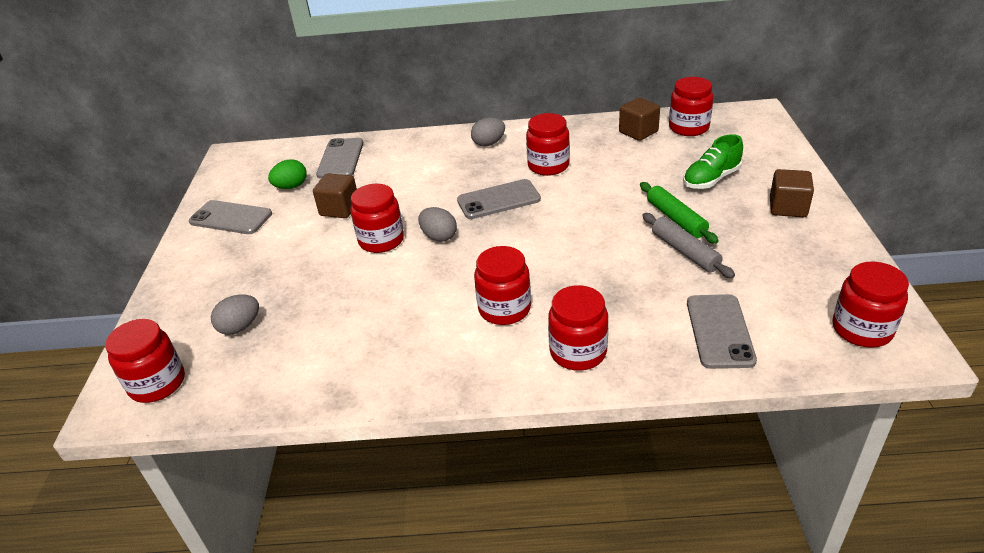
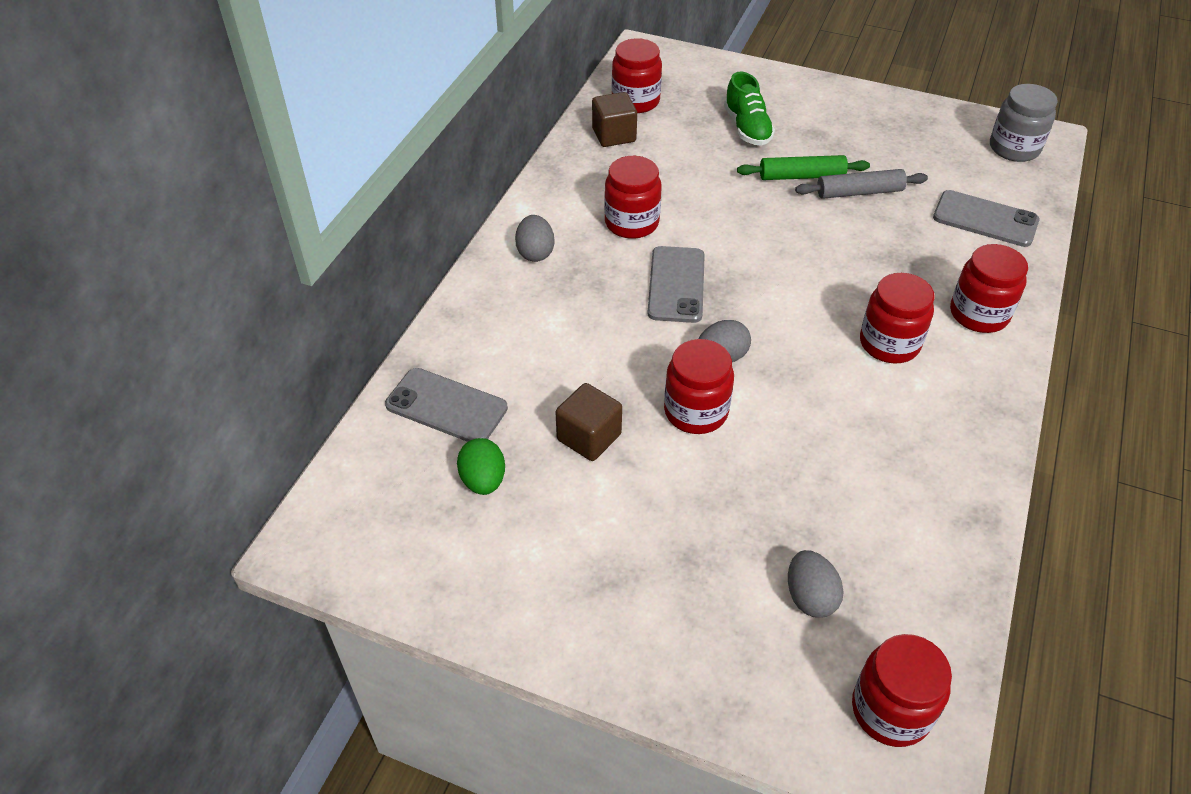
camera: 70 degrees left, 10 degrees up
(231, 218) = (521, 572): grey phone -> none
(787, 207) = (826, 108): brown cube -> none
(862, 329) = (1014, 148): red jar -> grey jar

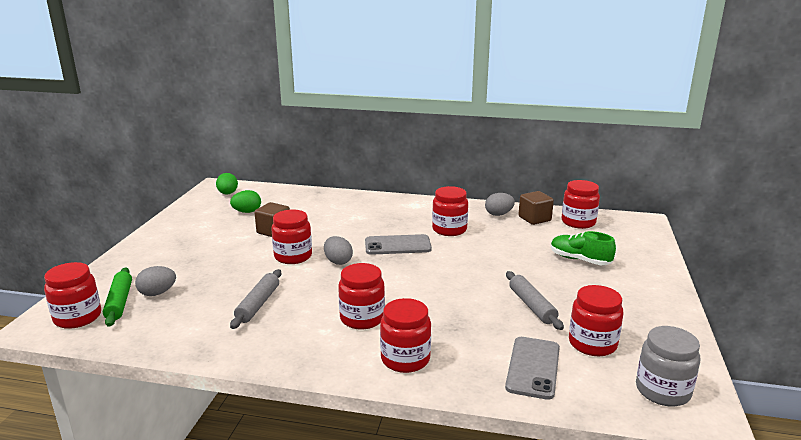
camera: 80 degrees right, 25 degrees down
(366, 519) = (228, 193): none -> green egg
(446, 406) = (293, 200): grey phone -> none
(535, 253) = (410, 208): grey egg -> grey egg (498, 214)
(747, 128) = (580, 260): green shoe -> green shoe turned 60 degrees clockwise
(801, 176) = (536, 282): green rolling pin -> green rolling pin (119, 302)
(850, 456) = (258, 304): none -> grey rolling pin
(938, 168) = (592, 344): none -> red jar

